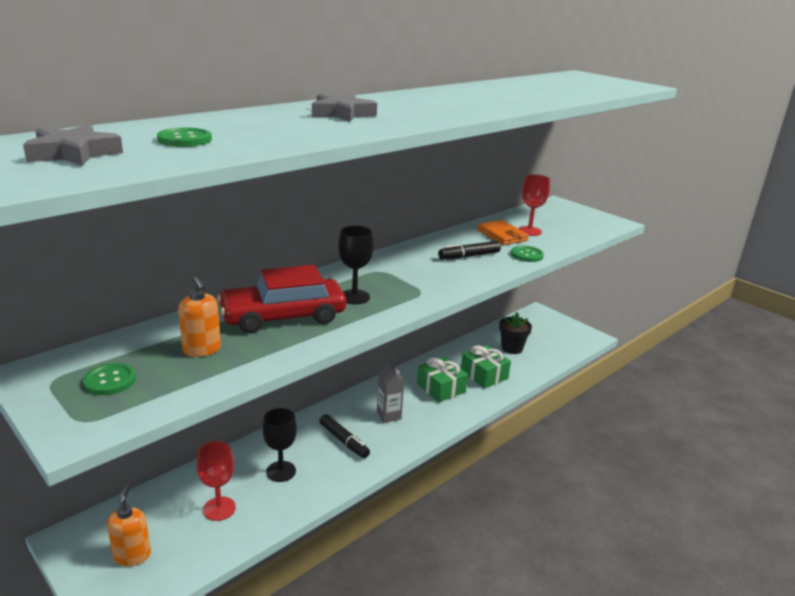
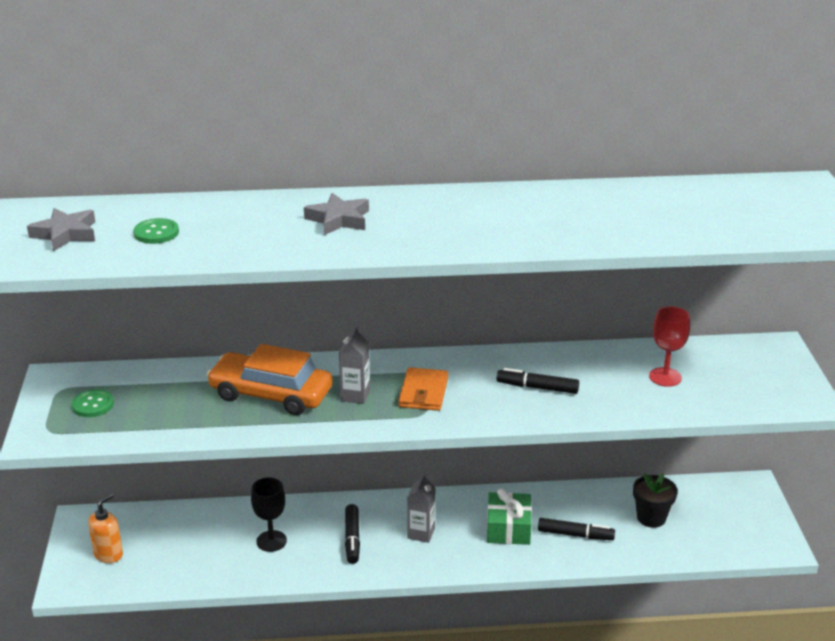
camera: 40 degrees right, 5 degrees up
(202, 350) = (177, 402): orange soap dispenser -> none
(219, 508) = (196, 549): red goblet -> none
(283, 317) = (271, 394): red car -> orange car
(354, 297) = (355, 396): black goblet -> grey carton
(484, 375) = (575, 535): green gift -> black marker
(502, 235) = (620, 372): orange wallet -> orange wallet (423, 392)
(527, 255) = (607, 409): green button -> none

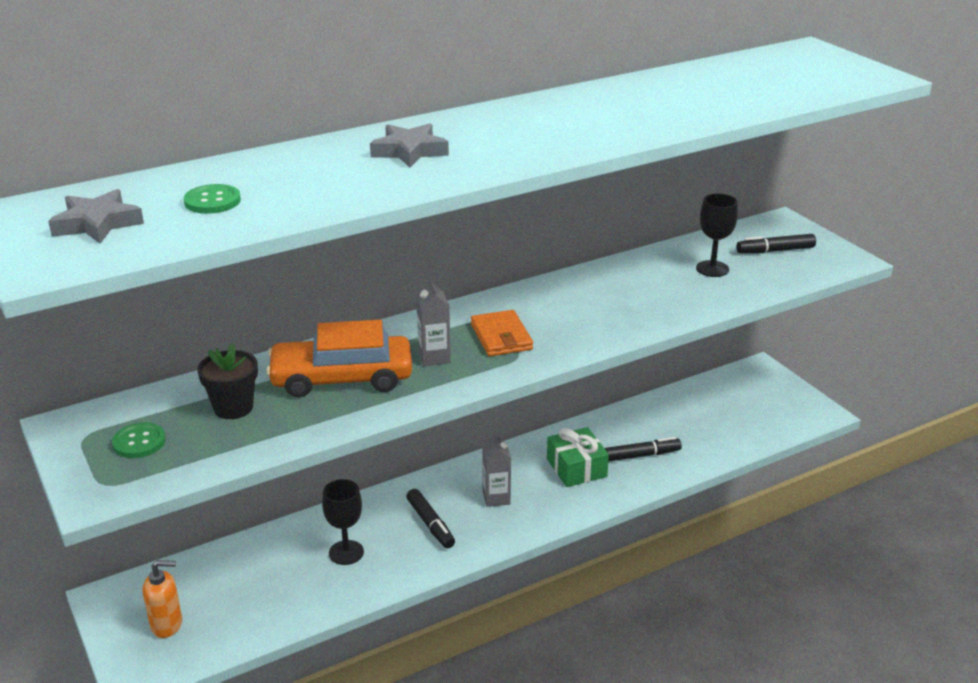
camera: 25 degrees left, 0 degrees up
(108, 554) = (167, 625): orange soap dispenser -> orange soap dispenser turned 75 degrees clockwise
(537, 387) = (607, 305): black marker -> black marker (775, 251)
(651, 518) = (696, 420): black flower pot -> black flower pot (233, 408)
(665, 377) = (712, 269): red goblet -> black goblet

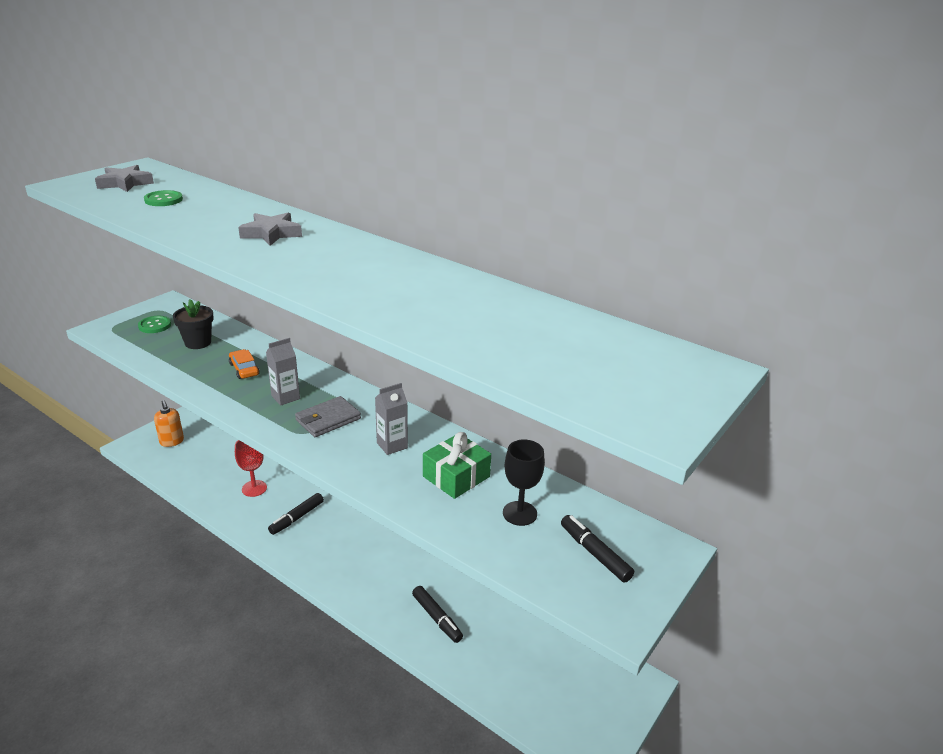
camera: 65 degrees right, 0 degrees up
(342, 378) = (244, 369): orange car -> orange car, size x0.47
(346, 552) = (254, 488): black goblet -> red goblet
(496, 498) = (340, 543): grey carton -> grey carton (392, 445)
(501, 337) = (328, 419): orange wallet -> grey wallet
(576, 468) = (398, 579): green gift -> green gift (456, 476)

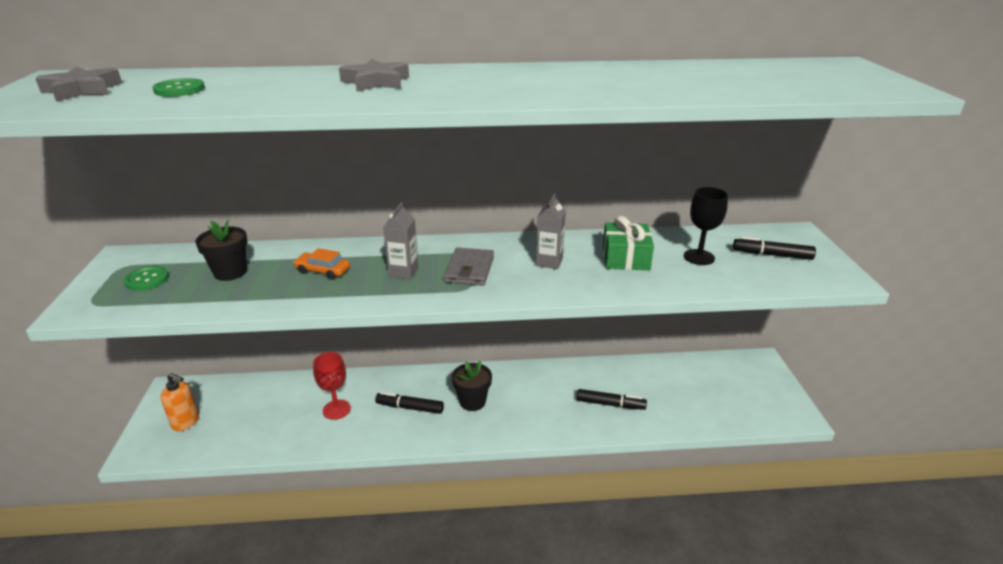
camera: 40 degrees left, 0 degrees up
(297, 518) = (410, 407): black marker -> black marker turned 105 degrees clockwise
(341, 542) = (472, 401): none -> black flower pot

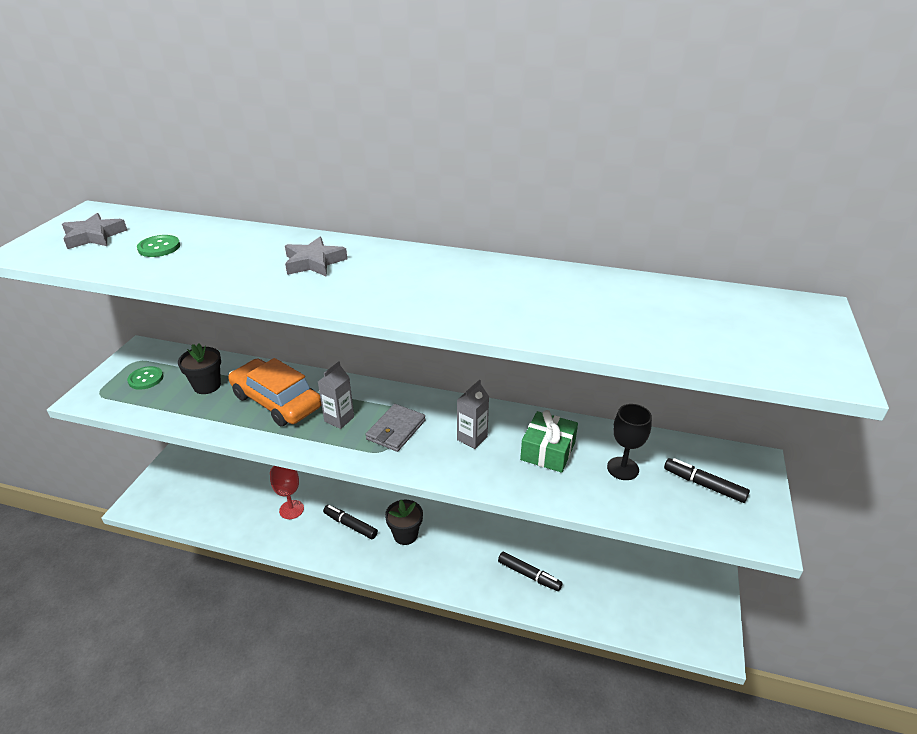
camera: 20 degrees right, 5 degrees up
(186, 422) = (177, 488): orange soap dispenser -> none
(323, 271) = (276, 401): orange car -> orange car, size x2.13

